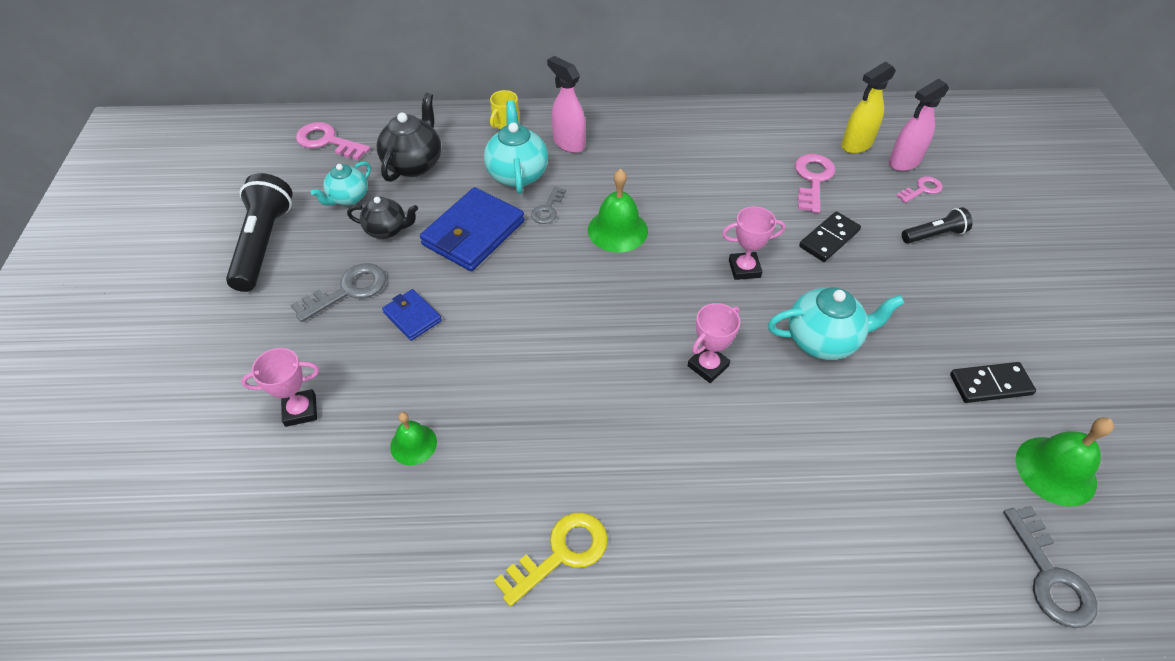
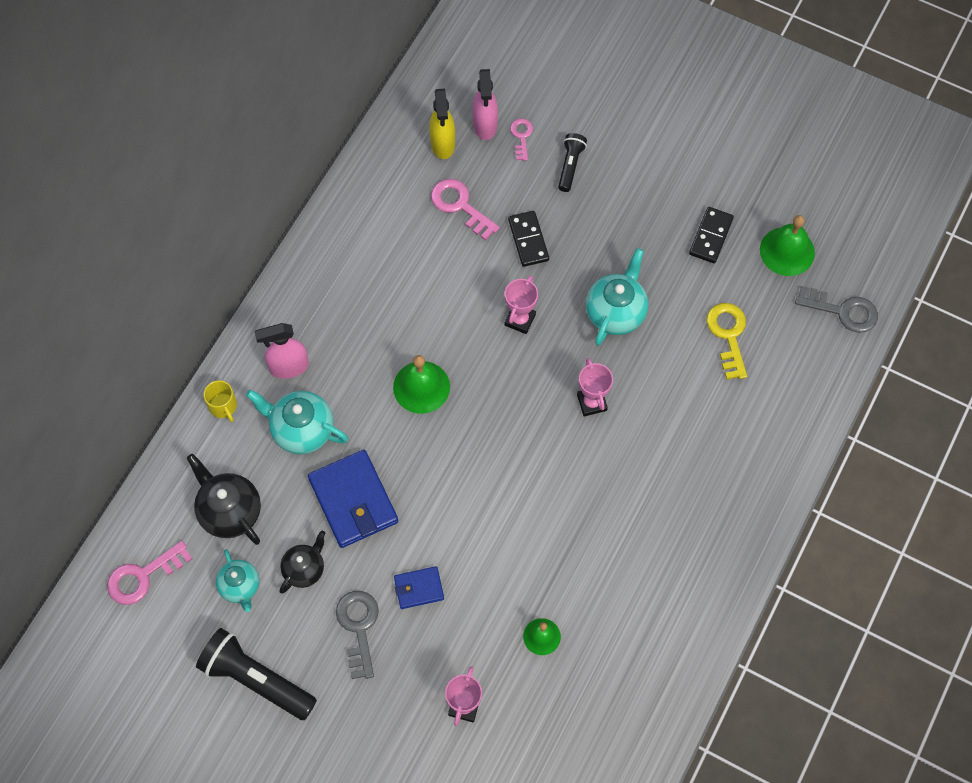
camera: 60 degrees left, 15 degrees up
(547, 209) = (362, 428): grey key -> none
(561, 553) = (679, 578): yellow key -> yellow key (728, 335)

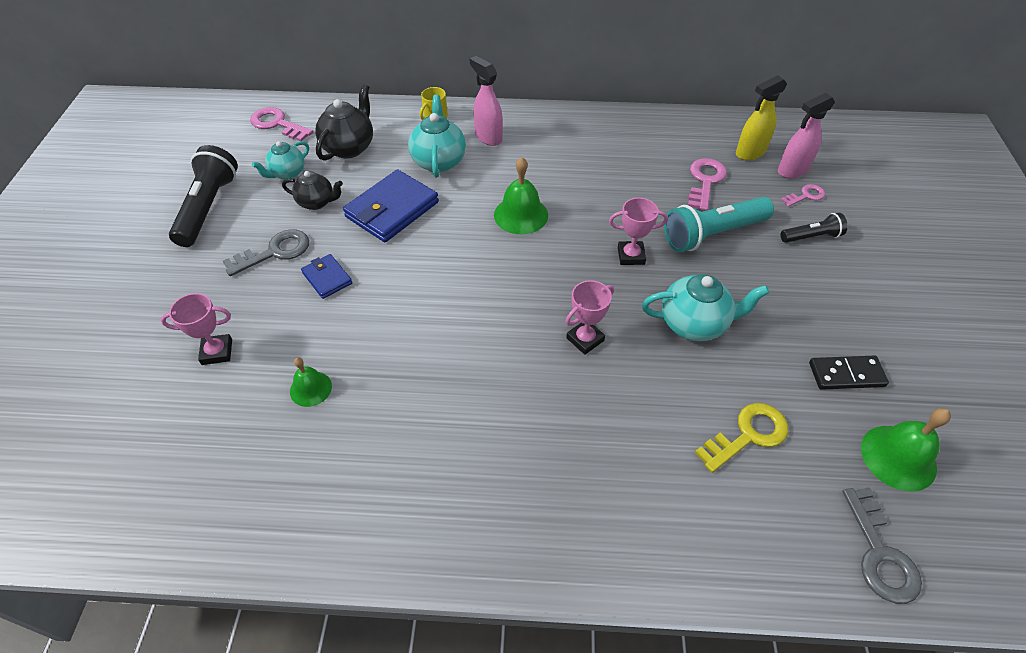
camera: 65 degrees right, 15 degrees down
(528, 240) = (713, 234): black domino -> turquoise flashlight

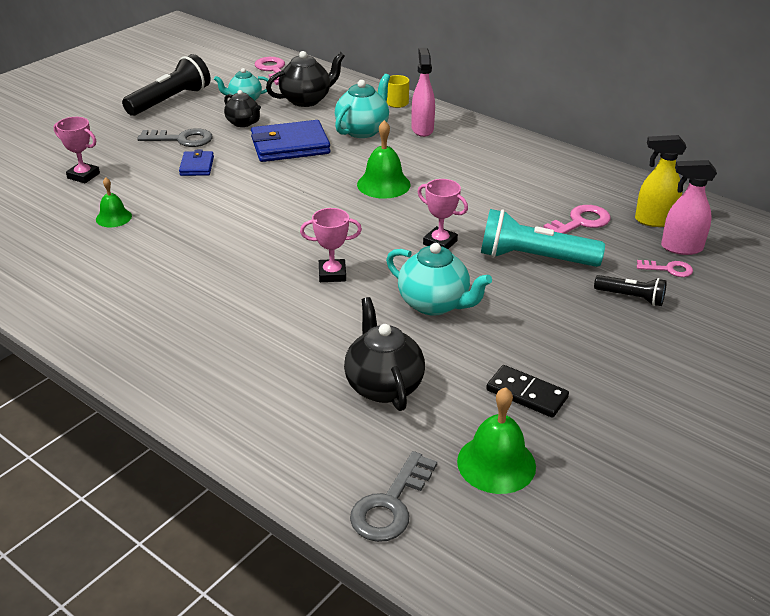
camera: 35 degrees right, 15 degrees down
(748, 435) = (383, 385): yellow key -> black teapot

